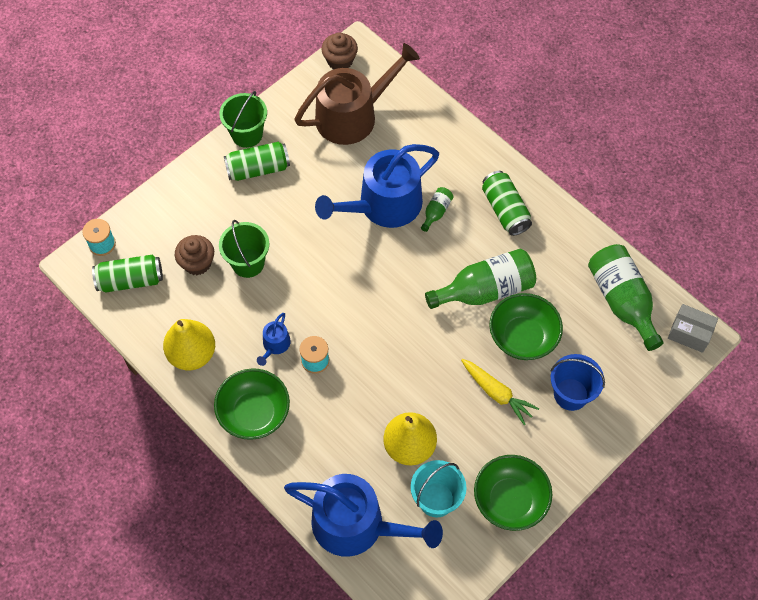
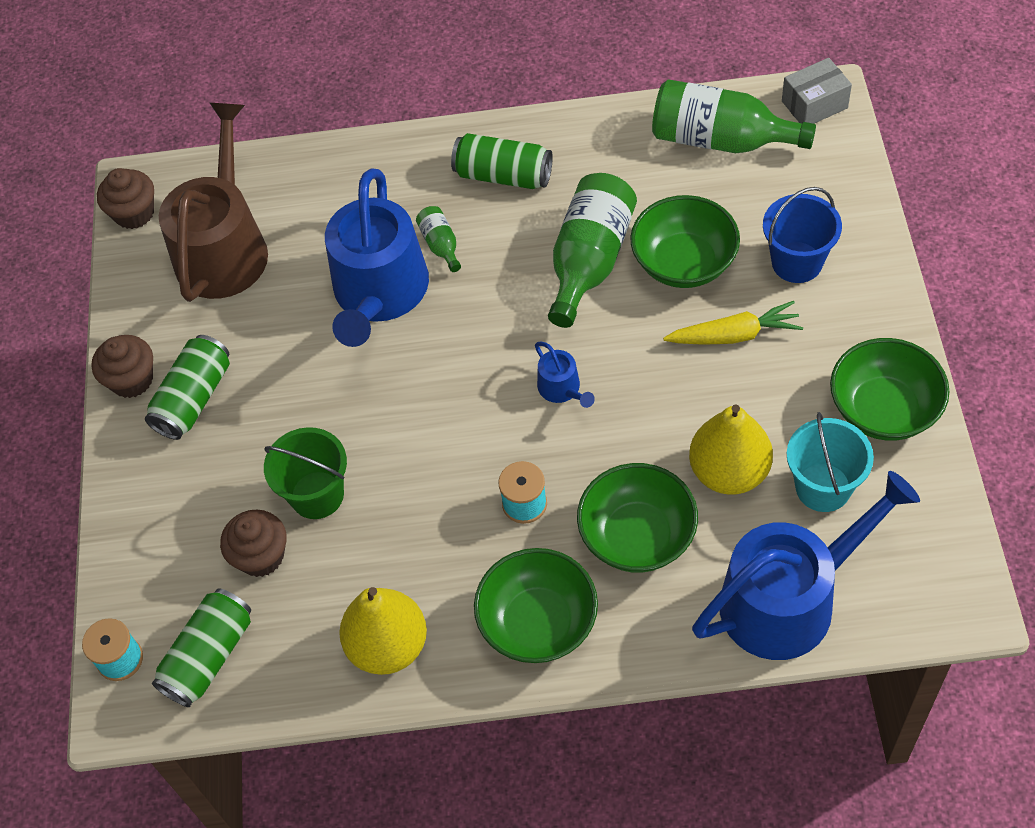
camera: 45 degrees left, 5 degrees down
(247, 134) = (132, 380): green bucket -> brown cupcake
(275, 345) = (462, 537): blue watering can -> blue watering can (562, 389)
(337, 427) = (637, 536): none -> green bowl

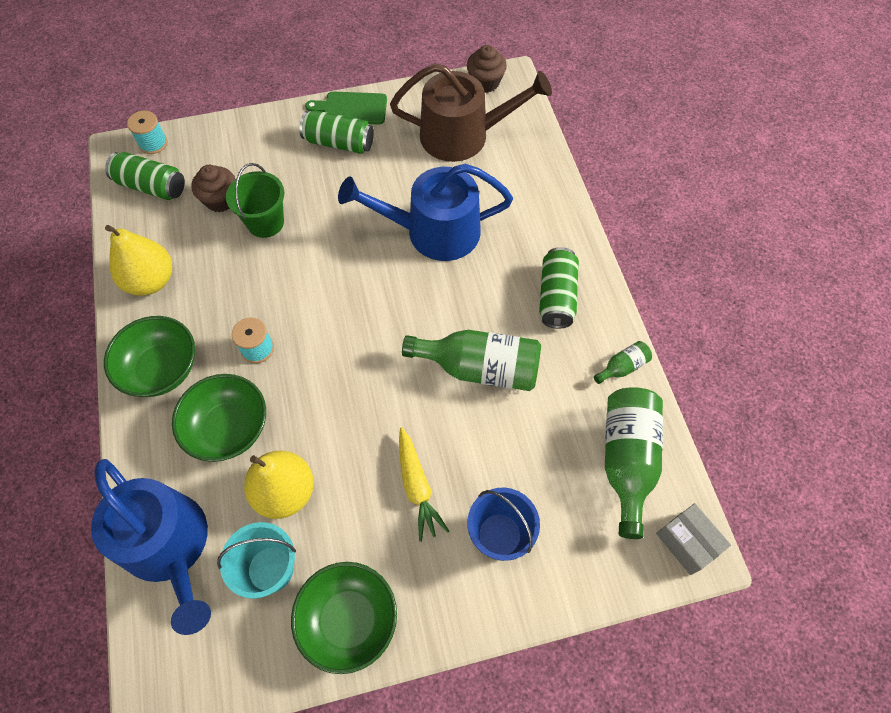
camera: 75 degrees right, 5 degrees up
(132, 380) = (352, 108): brown cupcake -> green cutting board
(440, 245) = (482, 263): green bottle -> green bottle (622, 367)
(562, 389) = (357, 362): blue watering can -> none
(684, 263) = (487, 440): green bowl -> none

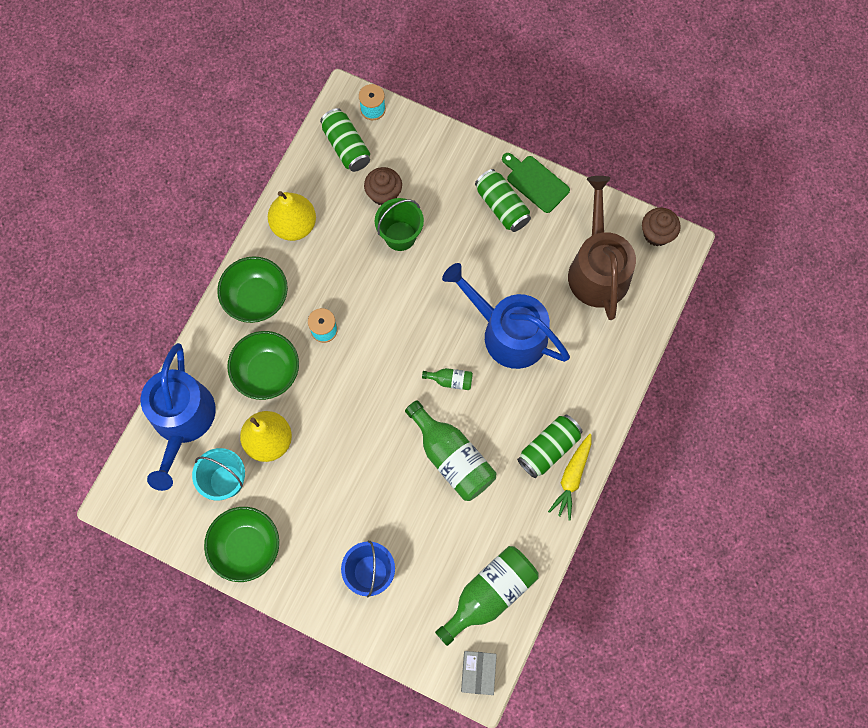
camera: 40 degrees right, 10 degrees up
(417, 487) = (347, 502): yellow carrot -> yellow carrot (572, 478)
(463, 135) = (597, 269): brown watering can -> brown watering can turned 135 degrees counterclockwise
(622, 367) = (545, 533): green bottle -> green bottle (451, 380)

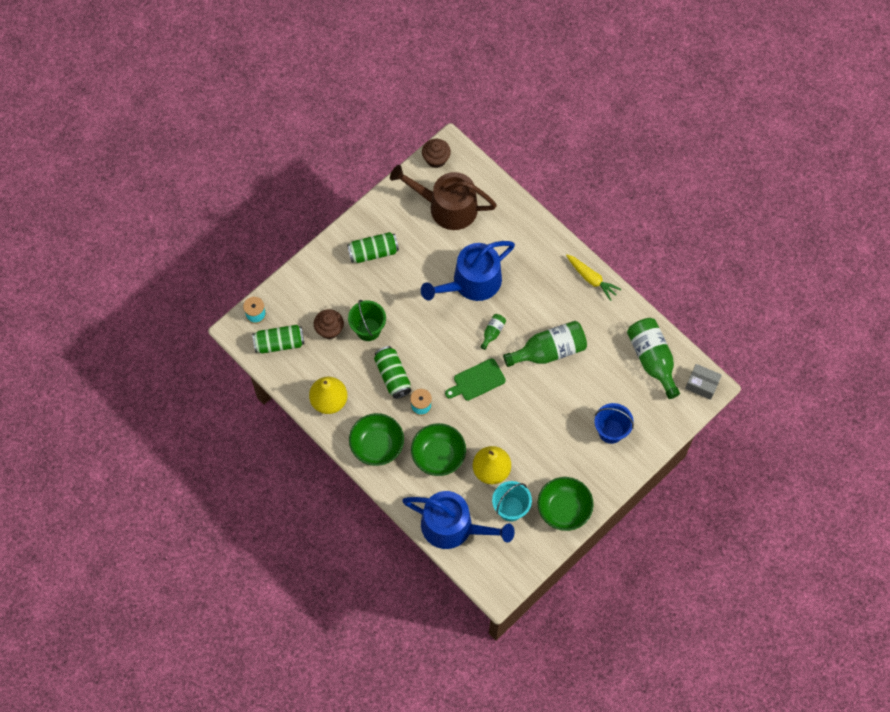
camera: 70 degrees left, 5 degrees down
(535, 182) = (363, 223): green cutting board -> green cutting board (477, 381)
(548, 448) = (565, 286): green can -> green can (392, 376)

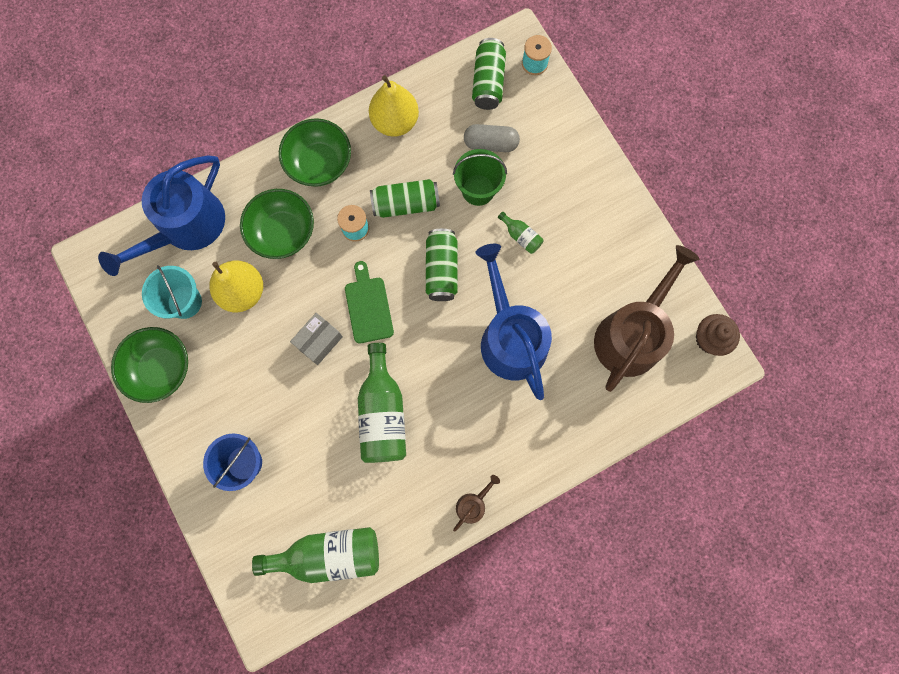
camera: 105 degrees right, 10 degrees up
(329, 329) = (490, 144): brown cupcake -> grey capsule
(373, 252) = (586, 222): green can -> green can (441, 269)
(492, 332) = (430, 345): green bottle -> green bottle (521, 236)
(591, 279) = (473, 504): yellow carrot -> brown watering can
(702, 385) = (270, 614): grey box -> grey box (319, 341)

